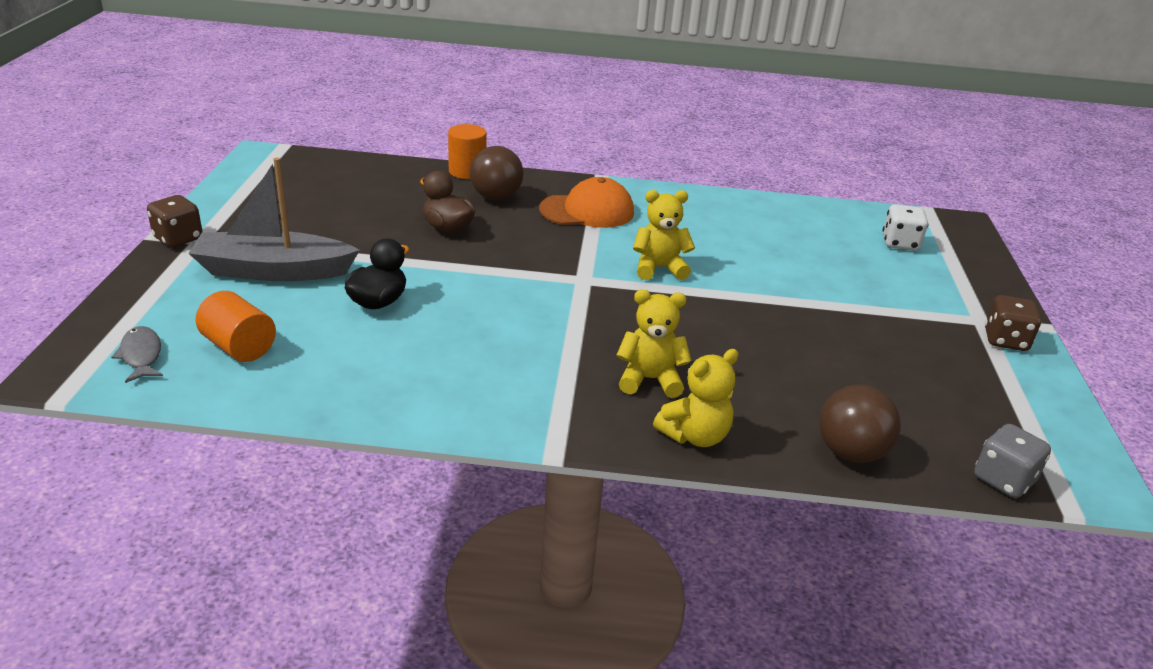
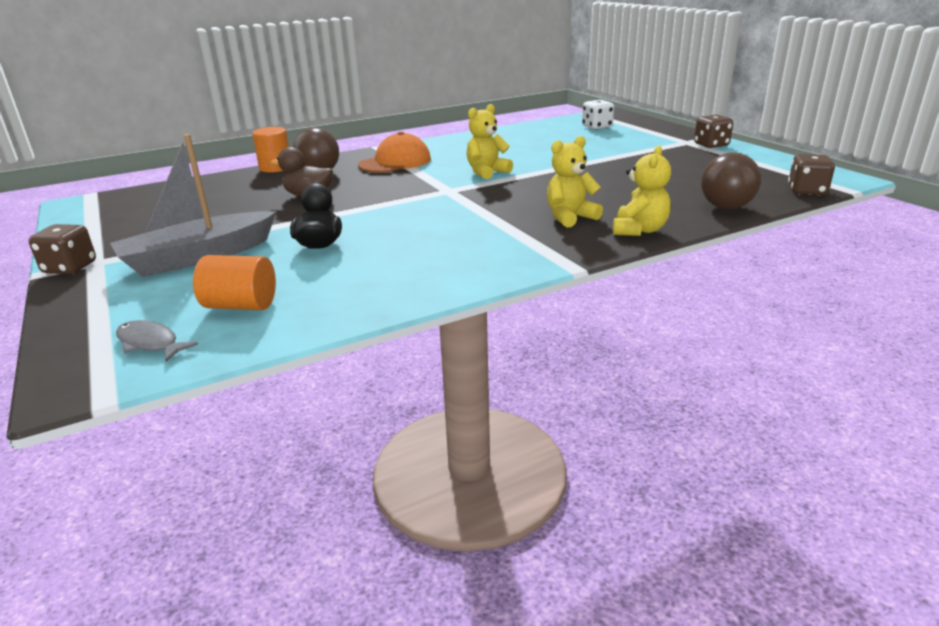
camera: 30 degrees left, 5 degrees down
(1003, 480) = (807, 191): grey dice -> brown dice

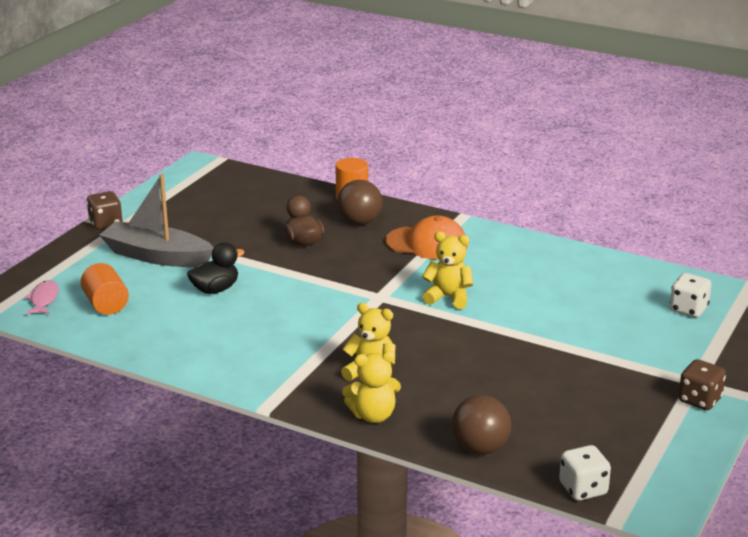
camera: 55 degrees right, 0 degrees up
(150, 343) = (44, 299): grey fish -> pink fish
(807, 191) = (583, 489): brown dice -> white dice

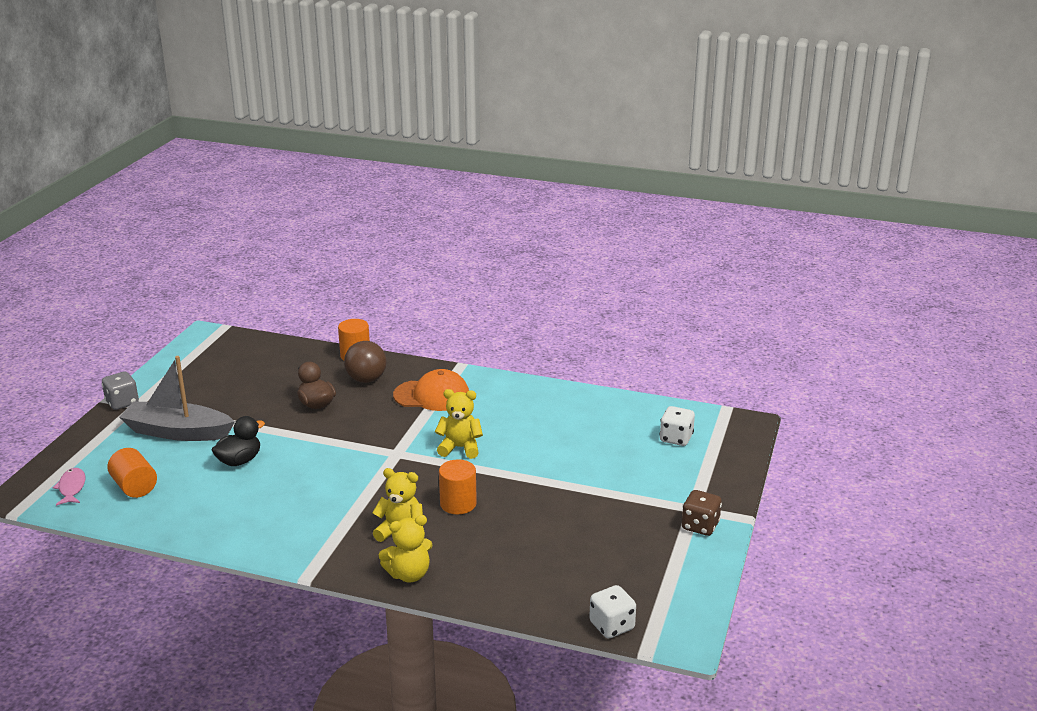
camera: 10 degrees left, 0 degrees up
(106, 223) = (122, 403): brown dice -> grey dice
(437, 352) = (458, 504): none -> orange cylinder
(480, 448) = (512, 596): brown ball -> none

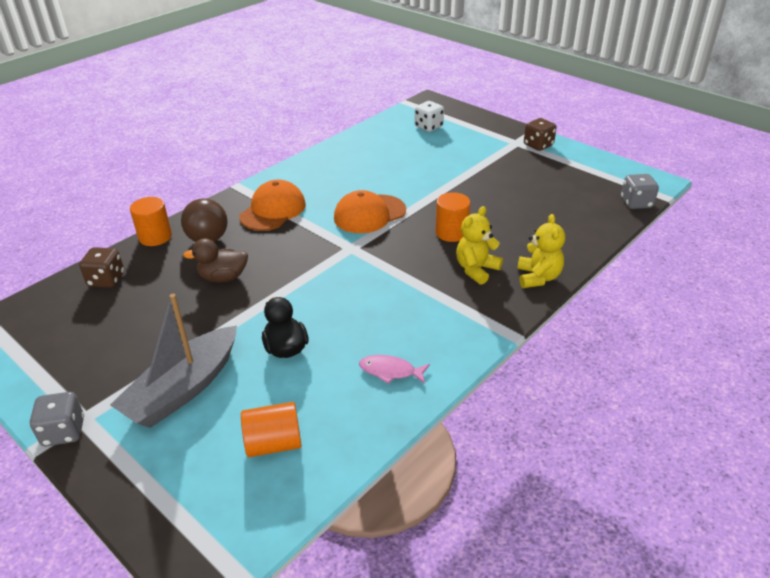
camera: 65 degrees left, 10 degrees up
(72, 488) = (230, 509): pink fish -> pink fish (390, 371)
(287, 357) = (106, 280): none -> brown dice
(460, 448) = (369, 214): yellow teddy bear -> orange cap
(612, 626) = (636, 203): white dice -> grey dice

